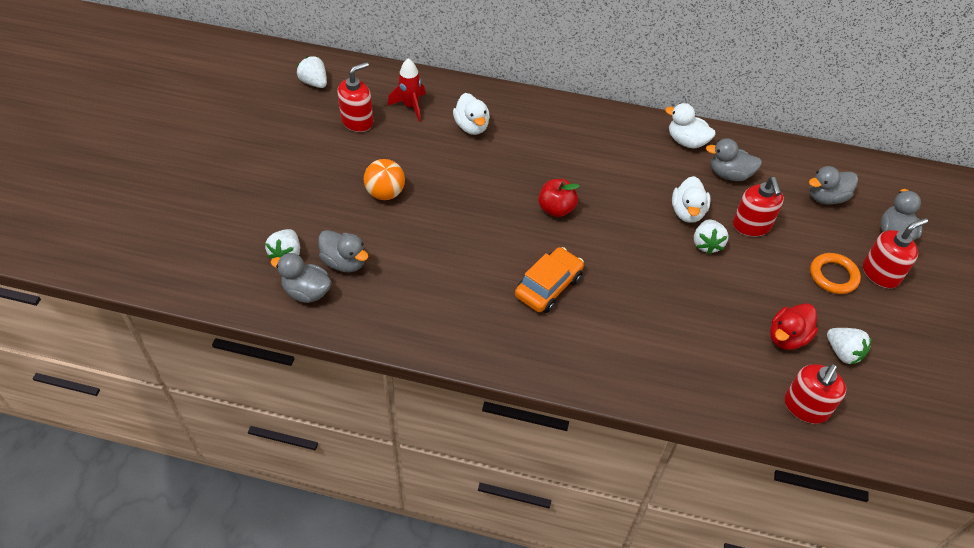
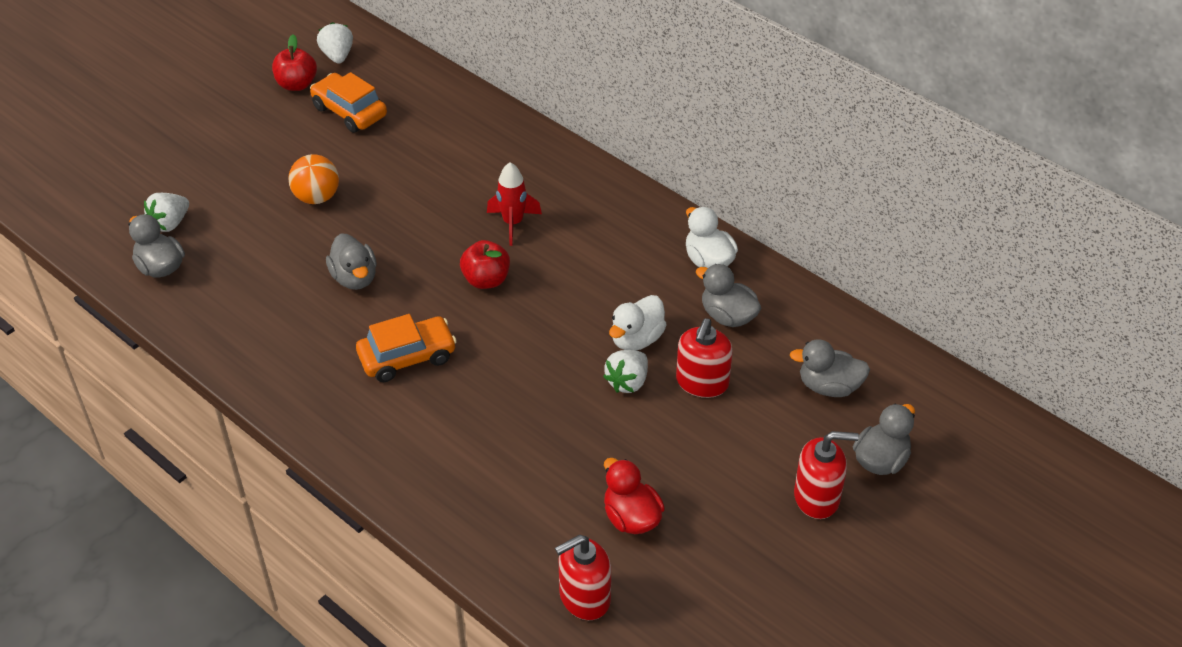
camera: 30 degrees right, 5 degrees down
(300, 114) = (297, 84): none -> red apple
(344, 262) = (219, 252): grey duck -> grey duck (354, 278)
(357, 121) = (349, 111): red soap dispenser -> orange car
(410, 106) = (419, 114): red rocket -> red rocket (513, 223)
(472, 126) = (468, 158): white duck -> none
(787, 337) = (631, 518): red duck -> red duck turned 75 degrees clockwise
(833, 276) = (752, 476): orange ring -> none
(843, 353) = (684, 561): white strawberry -> none

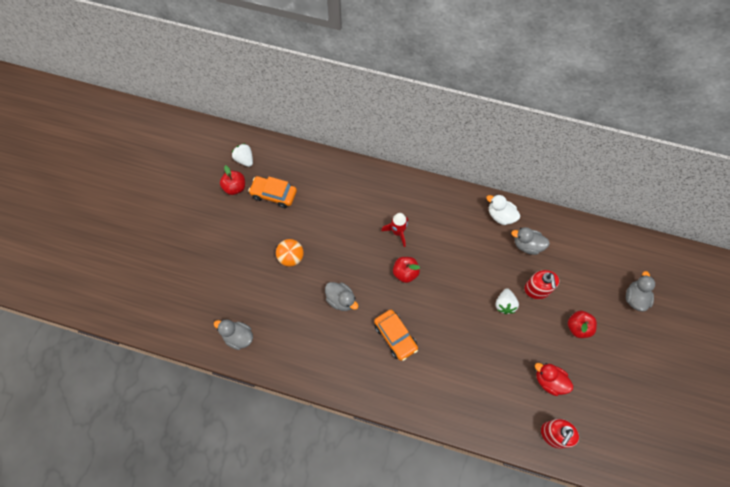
camera: 25 degrees left, 20 degrees up
(170, 223) = (225, 307): white strawberry -> none
(407, 357) = (395, 336): orange car -> orange car turned 105 degrees clockwise
(636, 339) = (494, 277): white duck -> none
(740, 462) = (578, 327): none -> red apple
(817, 497) = (620, 331): red soap dispenser -> none
(829, 386) = (592, 266): grey duck -> none

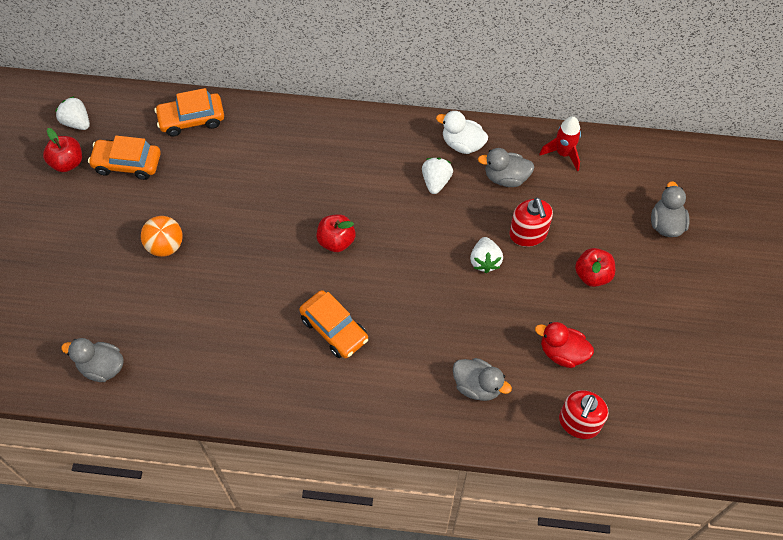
camera: 10 degrees left, 5 degrees down
(320, 169) = (192, 119): none -> orange car
(341, 300) = (248, 292): grey duck -> grey duck (477, 386)
(397, 232) = (317, 188): red rocket -> red rocket (563, 153)
(478, 240) = (436, 181): none -> white strawberry

